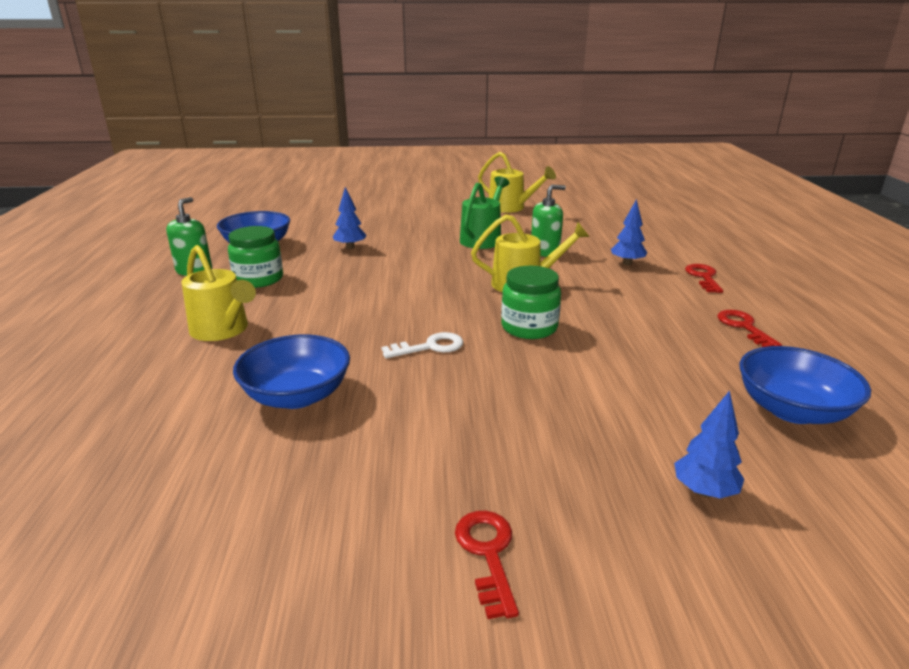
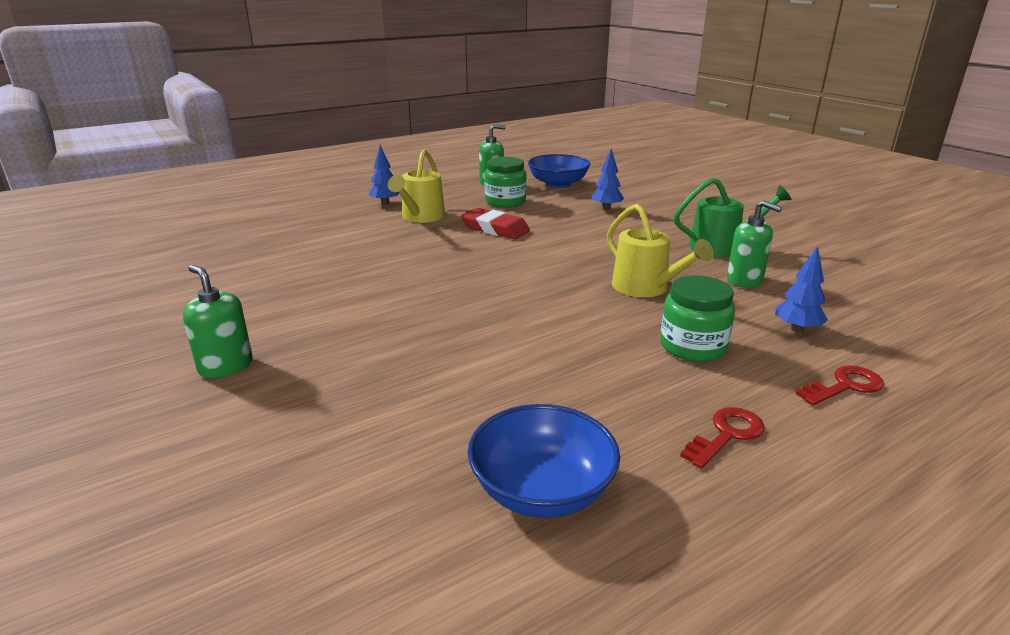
camera: 60 degrees right, 0 degrees up
(297, 396) = (361, 261): blue bowl -> none
(321, 302) = (495, 229): none -> red eraser
(430, 347) = (471, 281): white key -> none
(488, 554) = (225, 366): red key -> green soap dispenser
(511, 208) = (836, 238): yellow watering can -> none
(529, 327) = (555, 311): green jar -> green jar (692, 346)
(704, 491) = (345, 446): blue tree -> blue tree (385, 203)

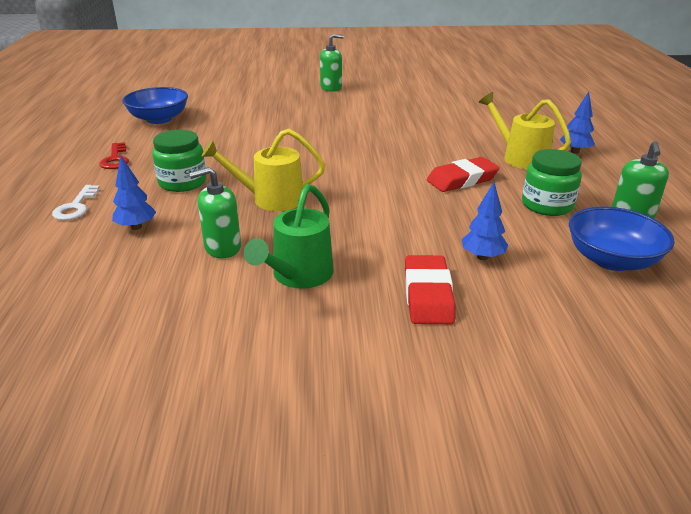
camera: 120 degrees right, 5 degrees up
(671, 213) = (428, 295): none -> red eraser
(845, 386) = (76, 207): red key -> white key

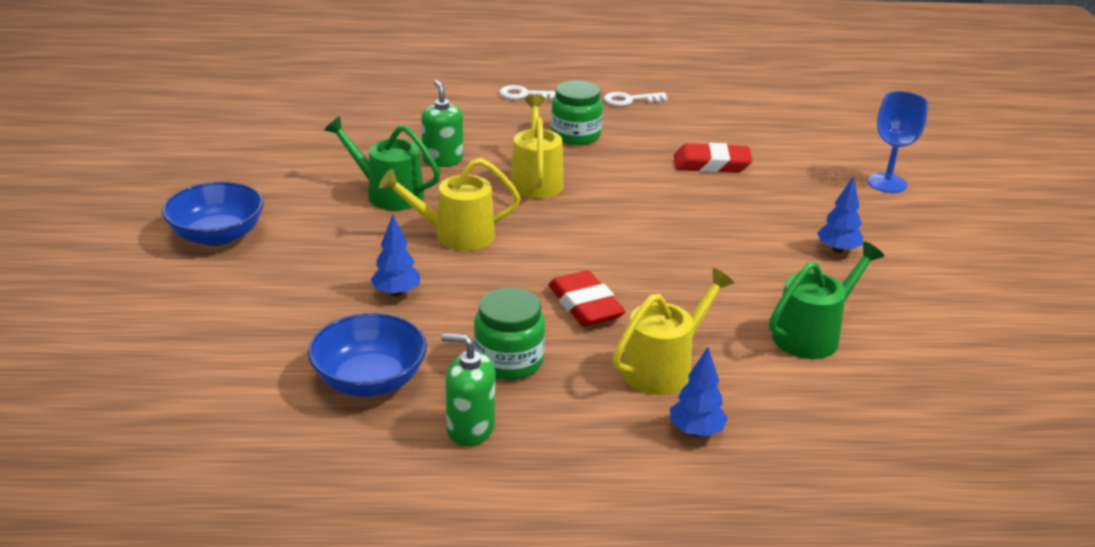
camera: 90 degrees right, 0 degrees up
(115, 159) = (630, 100): red key -> white key
(136, 227) = (485, 122): blue tree -> blue tree (837, 250)
(159, 119) = (749, 111): blue bowl -> blue bowl (217, 235)
(279, 92) = (887, 183): none -> blue goblet
(331, 88) = (928, 225): green soap dispenser -> none
(376, 233) = (455, 235): none -> yellow watering can
(428, 295) = (340, 254): red eraser -> red eraser (711, 164)
(461, 120) = (813, 334): none -> green watering can

